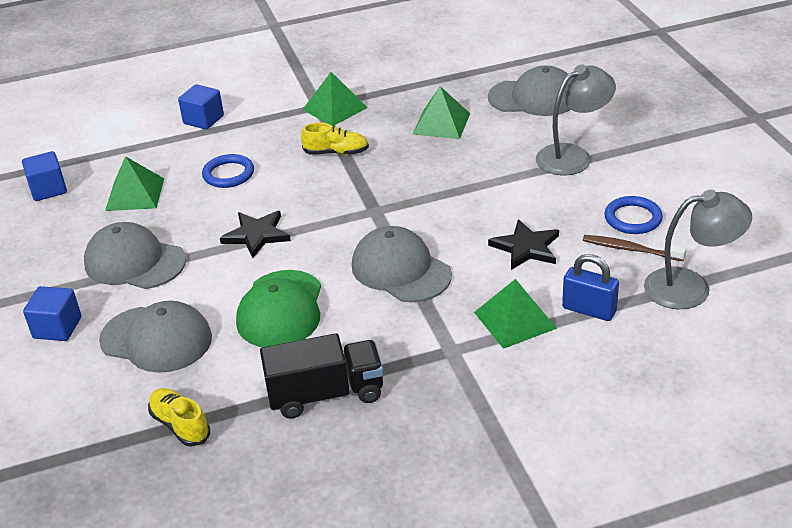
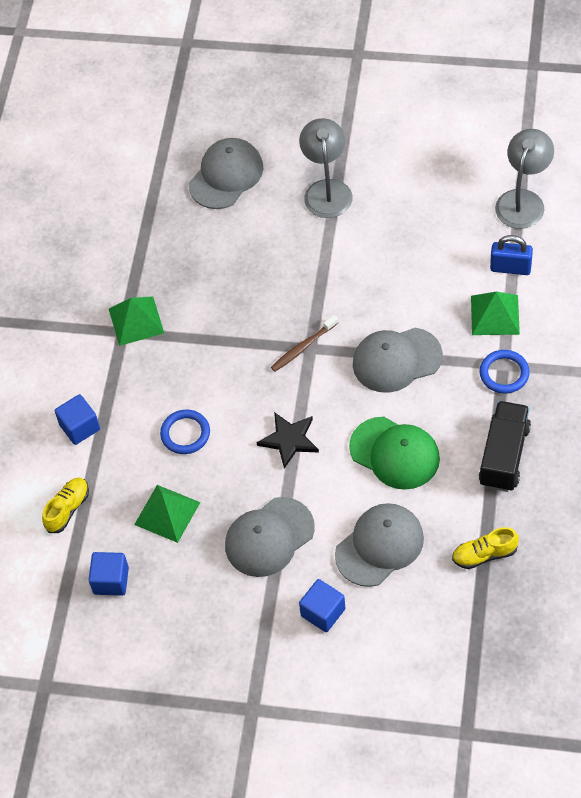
camera: 60 degrees left, 20 degrees up
(336, 153) = (208, 345): yellow shoe -> yellow shoe (67, 509)
(441, 123) = (218, 254): green pyramid -> none
(526, 247) = (420, 272): black star -> none
(589, 310) = (510, 268): blue padlock -> blue padlock turned 45 degrees clockwise
(630, 249) = (462, 212): brown toothbrush -> brown toothbrush (303, 347)
(633, 218) = (429, 193): blue ring -> blue ring (504, 373)

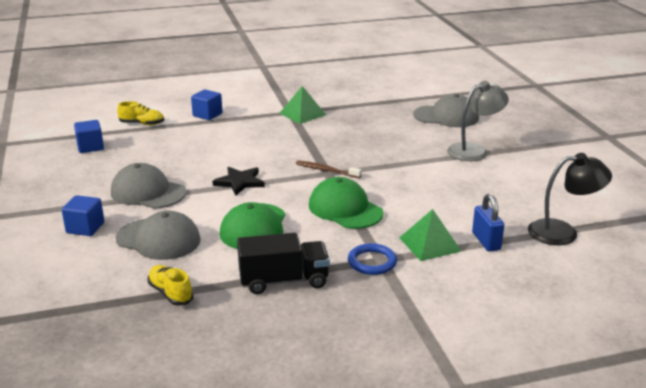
camera: 60 degrees right, 30 degrees down
(167, 513) = (153, 153): green pyramid -> none
(185, 433) = (222, 146): blue ring -> none
(396, 360) = (345, 209): grey cap -> green cap
(523, 200) = (563, 232): grey lamp -> black lamp

